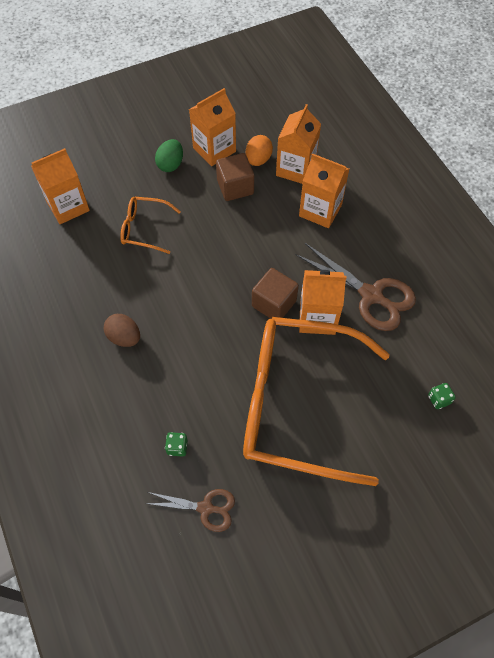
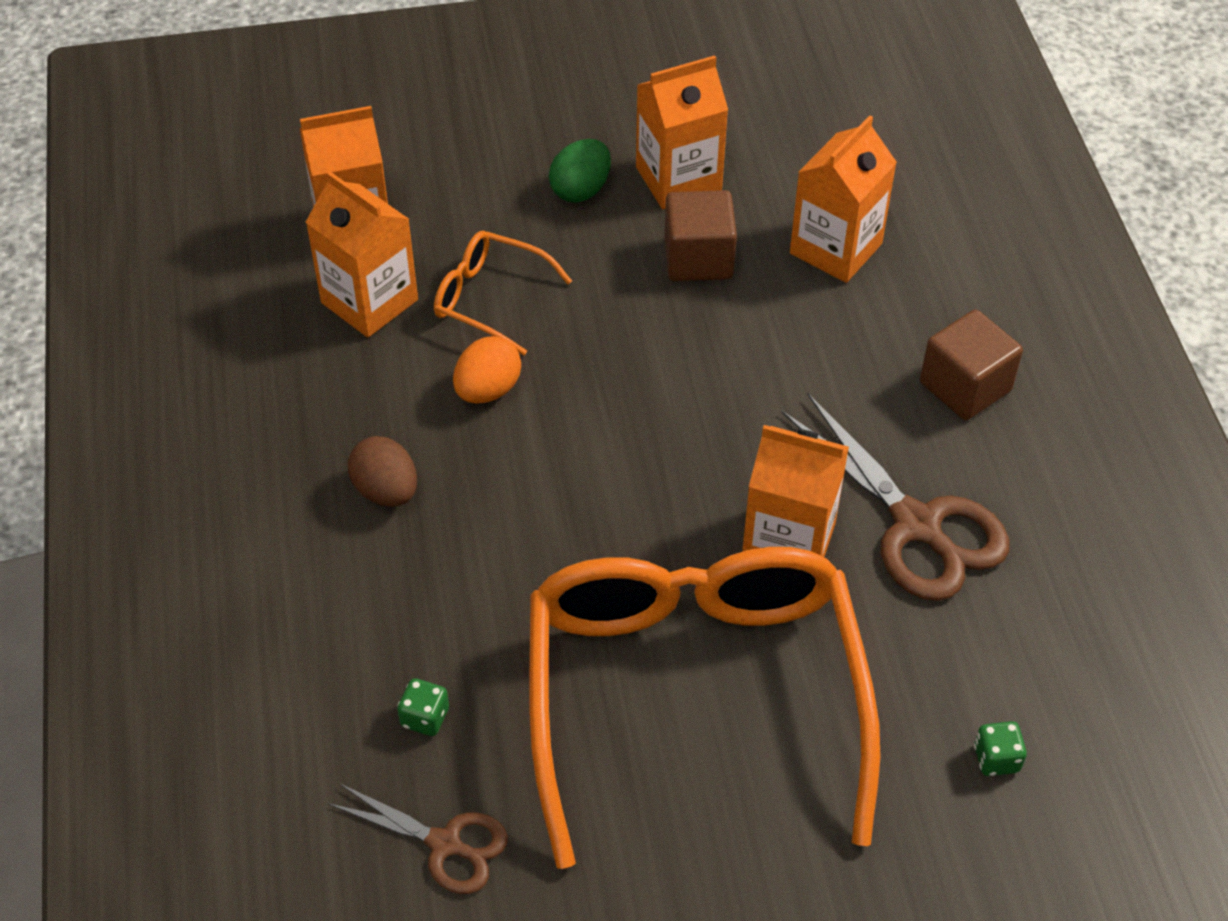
camera: 15 degrees right, 10 degrees down
(258, 160) = (763, 216): orange egg -> orange egg (488, 390)
(274, 303) = (706, 495): brown cube -> brown cube (965, 387)
(297, 403) = (693, 695): orange glasses -> orange glasses turned 60 degrees clockwise
(320, 210) = (861, 339): orange carton -> orange carton (369, 301)

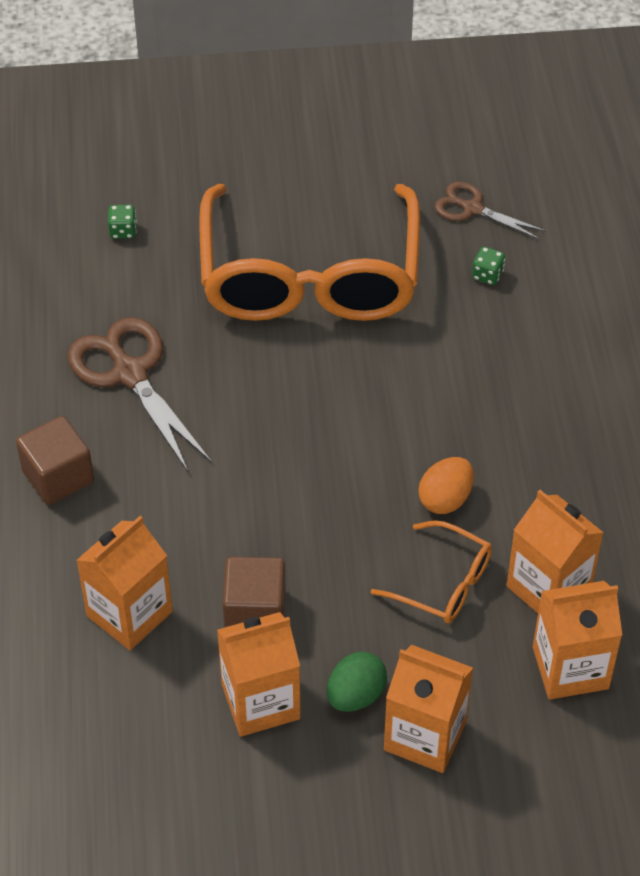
camera: 175 degrees left, 0 degrees up
(386, 491) = (523, 423): brown egg -> none
(788, 542) = (226, 368): orange carton -> orange carton (425, 736)

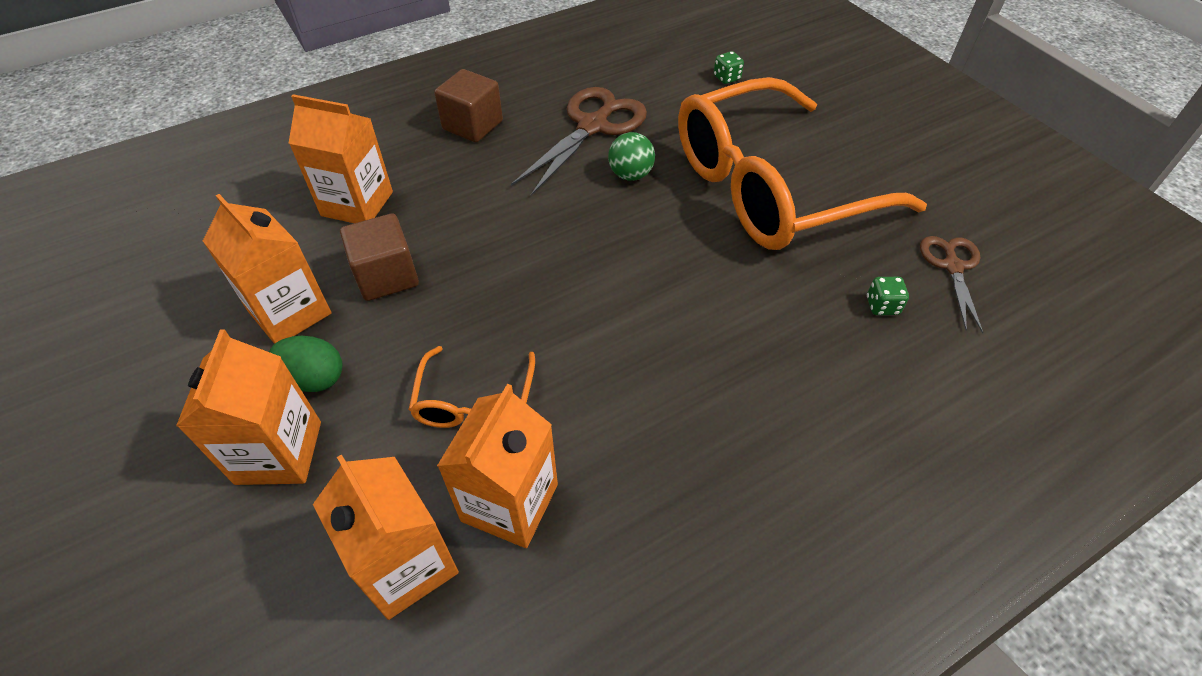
camera: 65 degrees right, 0 degrees up
(227, 372) = (630, 175): none -> green ball
(445, 499) = (580, 368): orange egg -> none

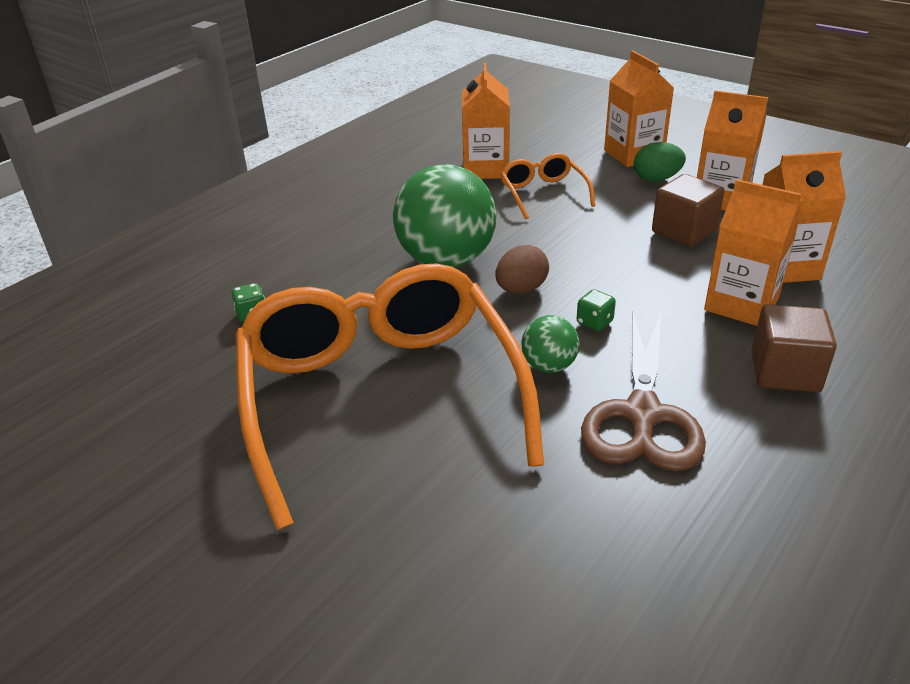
camera: 160 degrees right, 15 degrees down
(406, 564) = (521, 144): orange carton -> orange carton (741, 304)
(605, 253) = (521, 289): none -> brown egg
(659, 317) = (446, 261): none -> green ball
(726, 78) = (505, 573): green dice -> green dice (594, 322)
(770, 187) = (380, 396): orange glasses -> orange glasses turned 60 degrees counterclockwise
(952, 266) = (173, 365): brown scissors -> none

